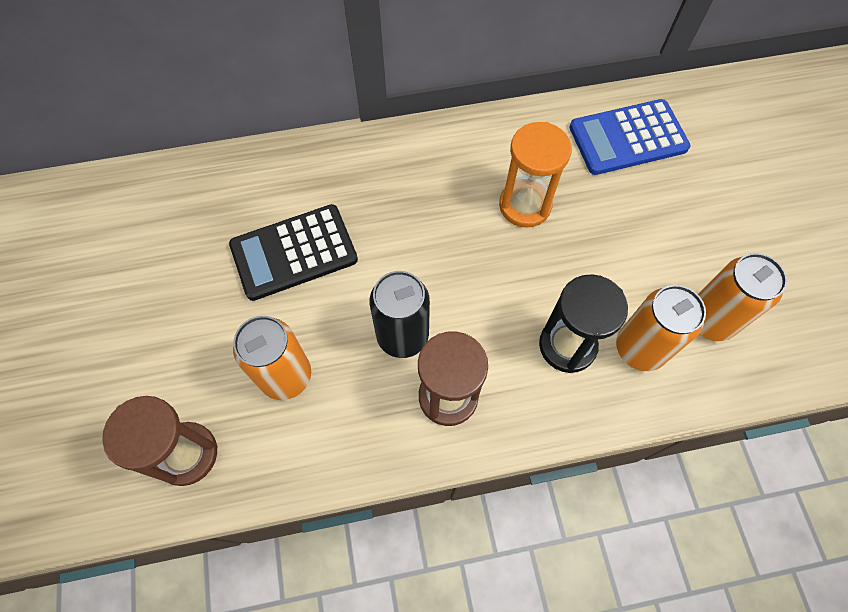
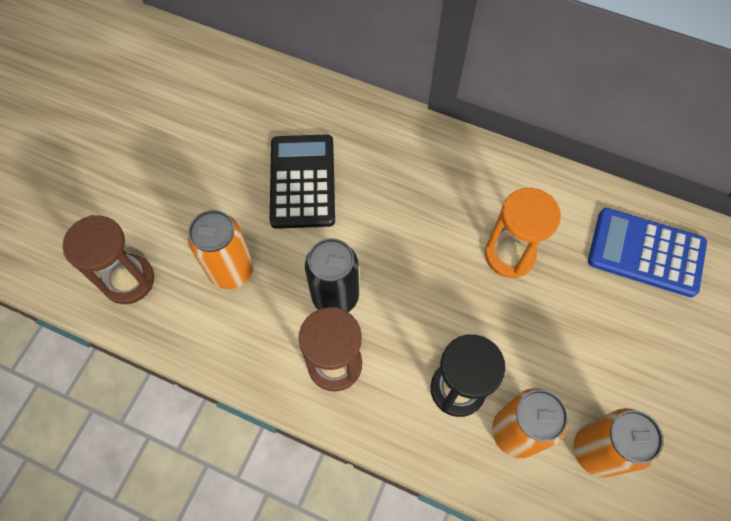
camera: 35 degrees right, 0 degrees up
(294, 252) = (302, 181): black calculator -> black calculator turned 75 degrees clockwise

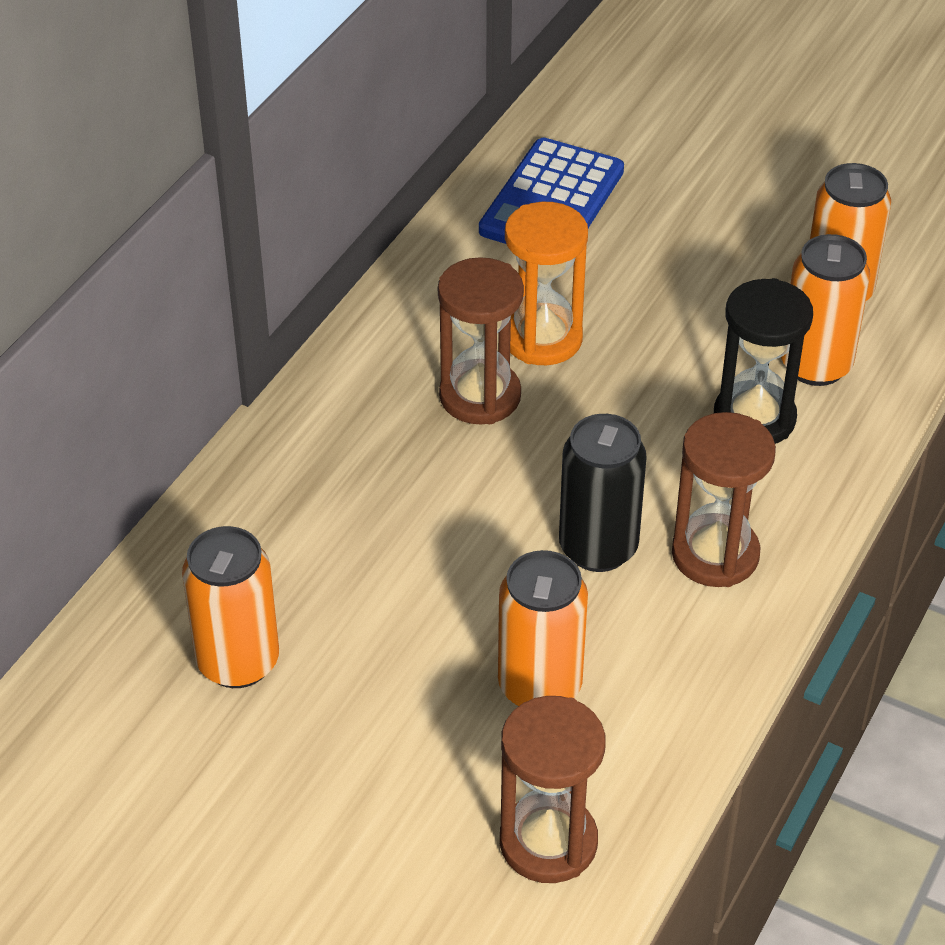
camera: 85 degrees left, 20 degrees down
(246, 128) = (238, 662): none -> orange can
(302, 181) = (373, 581): black calculator -> none
(452, 223) = (480, 396): none -> brown hourglass

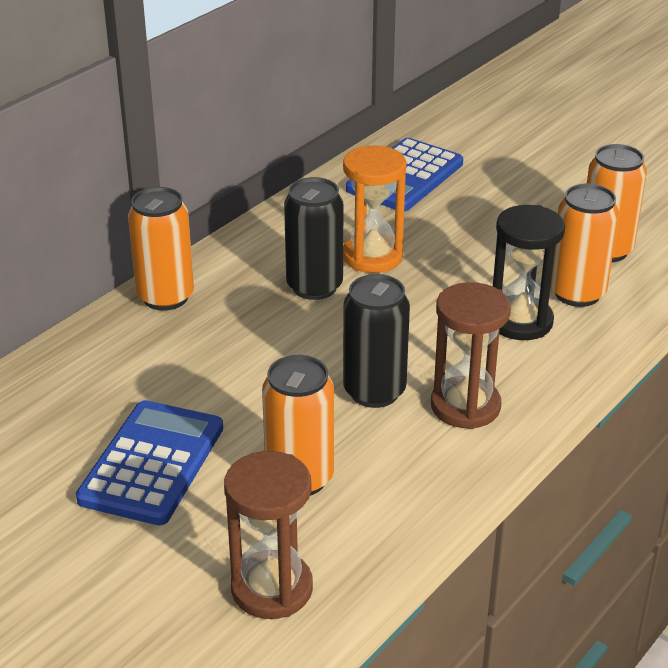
camera: 10 degrees right, 10 degrees down
(238, 662) = (73, 434): orange can -> orange can (165, 297)
(352, 691) = (152, 463): none -> blue calculator
(480, 396) = (314, 286): brown hourglass -> black can

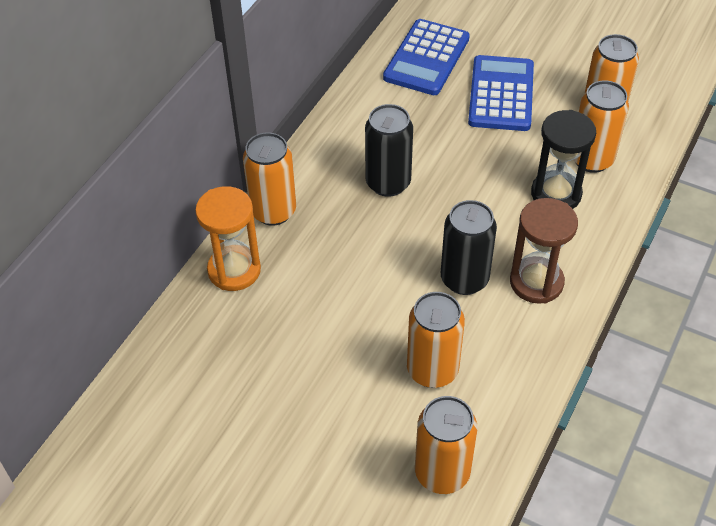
camera: 10 degrees left, 15 degrees up
(152, 463) = (316, 375): blue calculator -> blue calculator (501, 94)
(272, 588) = (442, 473): brown hourglass -> orange can
(372, 256) = (424, 145): orange hourglass -> orange hourglass (234, 270)

